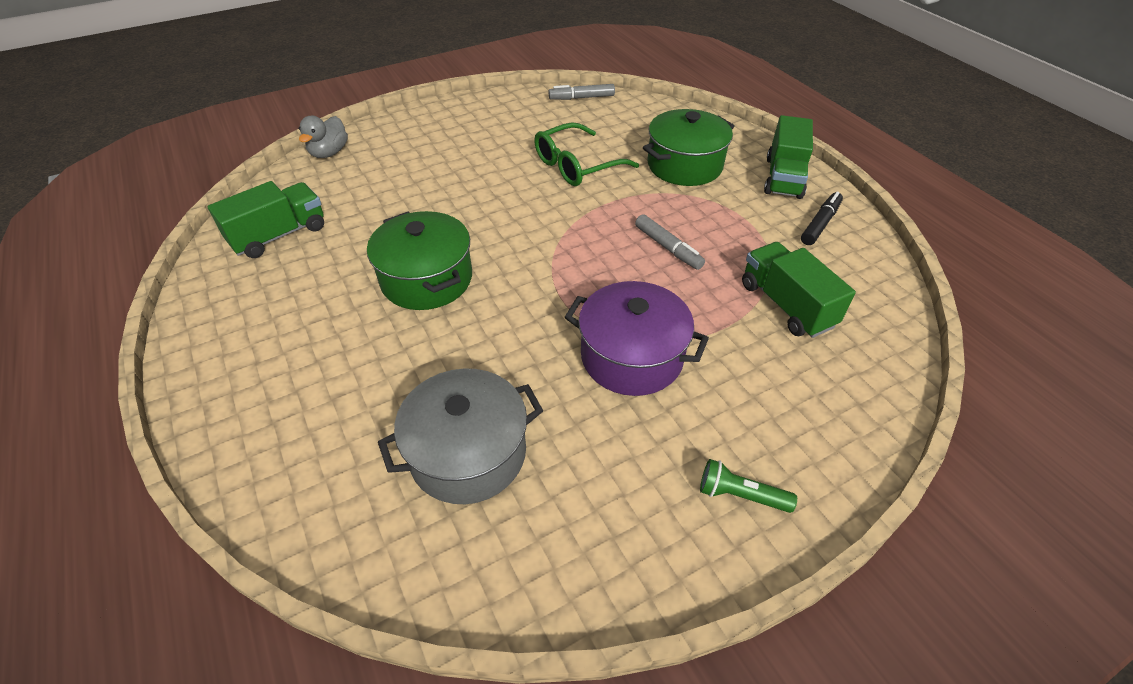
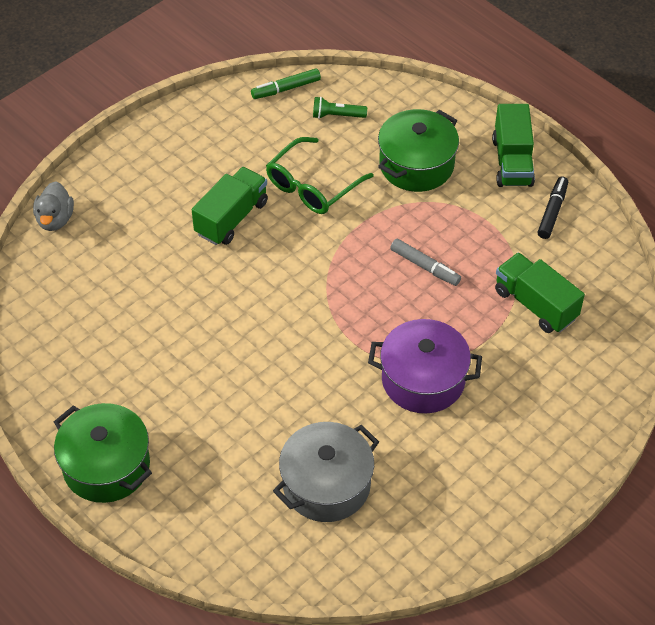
camera: 15 degrees left, 5 degrees up
(279, 235) = (65, 328): green truck -> green truck (231, 218)
(427, 279) = (226, 345): green pot -> green pot (106, 466)
(581, 98) = (286, 89): grey marker -> green marker
(740, 495) = (527, 469): green flashlight -> green flashlight (337, 115)

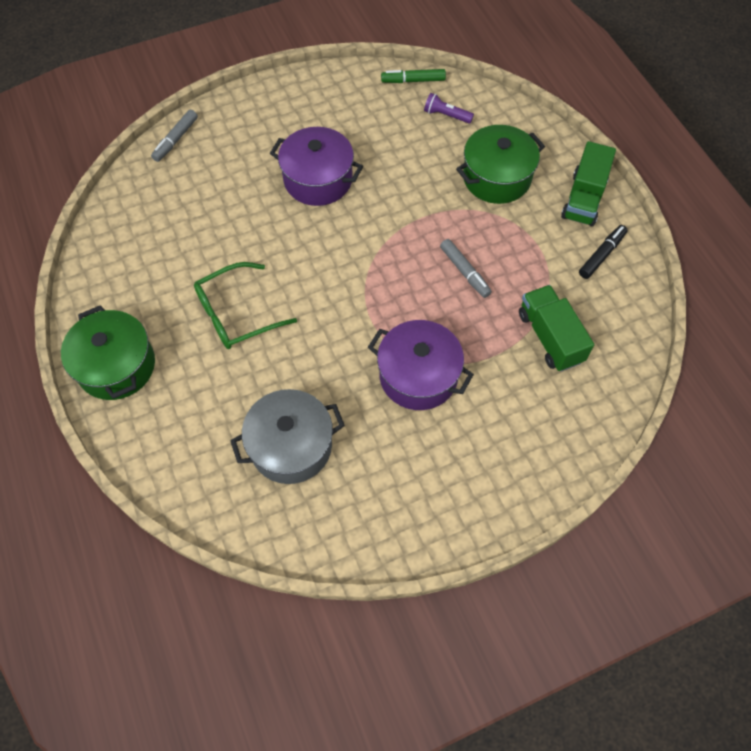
camera: 20 degrees right, 10 degrees up
(55, 219) = (175, 140): grey duck -> grey marker
(231, 218) = (318, 179): green truck -> purple pot
(313, 185) = (399, 171): green glasses -> green glasses (237, 314)
(337, 115) = (446, 115): green flashlight -> purple flashlight

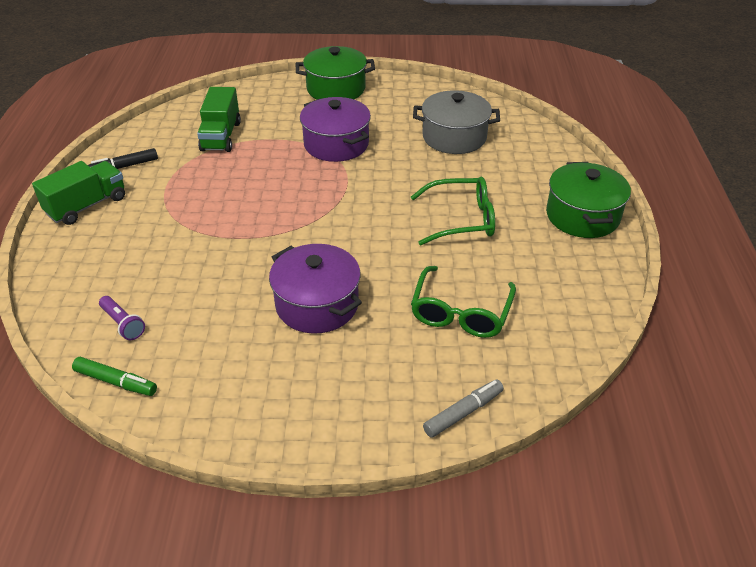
camera: 155 degrees left, 20 degrees down
(203, 214) = (461, 312): none -> green glasses
(464, 272) = (244, 189): grey marker -> none
(496, 177) = (140, 246): green pot -> green pot (336, 89)

